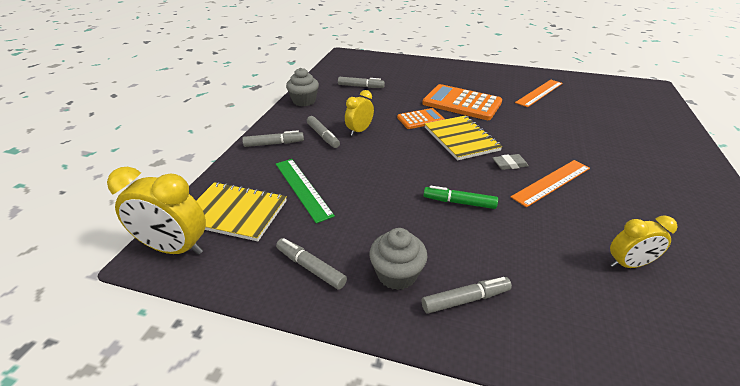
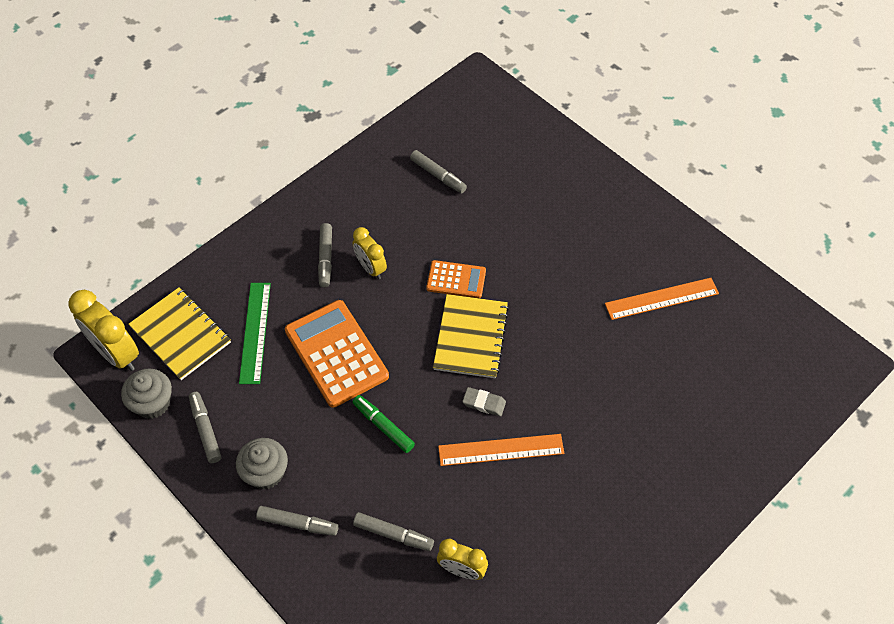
camera: 30 degrees right, 20 degrees up
(274, 144) = (268, 248): grey marker -> grey marker (393, 534)
(304, 101) = (348, 178): grey cupcake -> grey cupcake (152, 403)
(359, 131) = (370, 268): yellow clock -> yellow clock turned 105 degrees counterclockwise
(462, 103) = (535, 272): orange calculator -> orange calculator (336, 353)

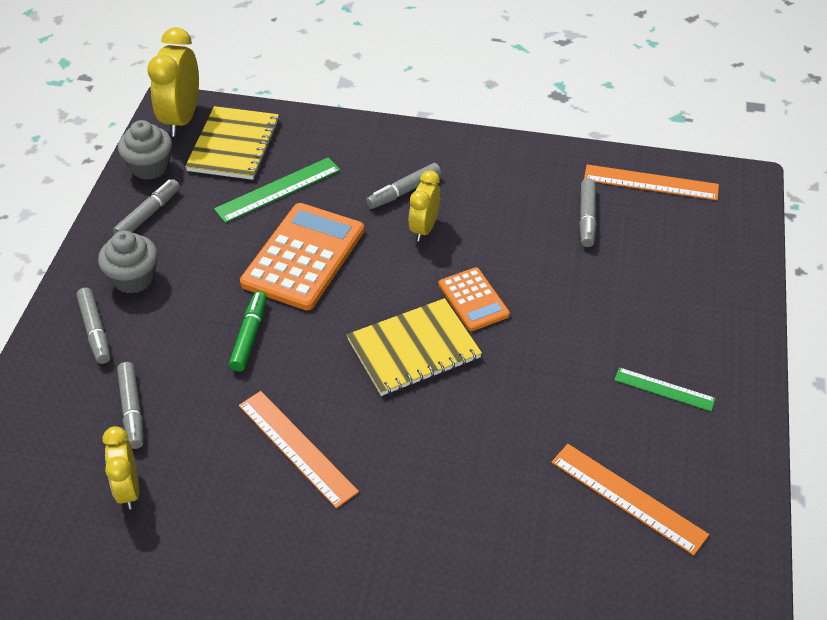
camera: 55 degrees right, 10 degrees down
(437, 123) = (650, 183): none -> orange ruler
(484, 403) = (342, 403): grey eraser -> none
(601, 230) = (664, 389): none -> green ruler

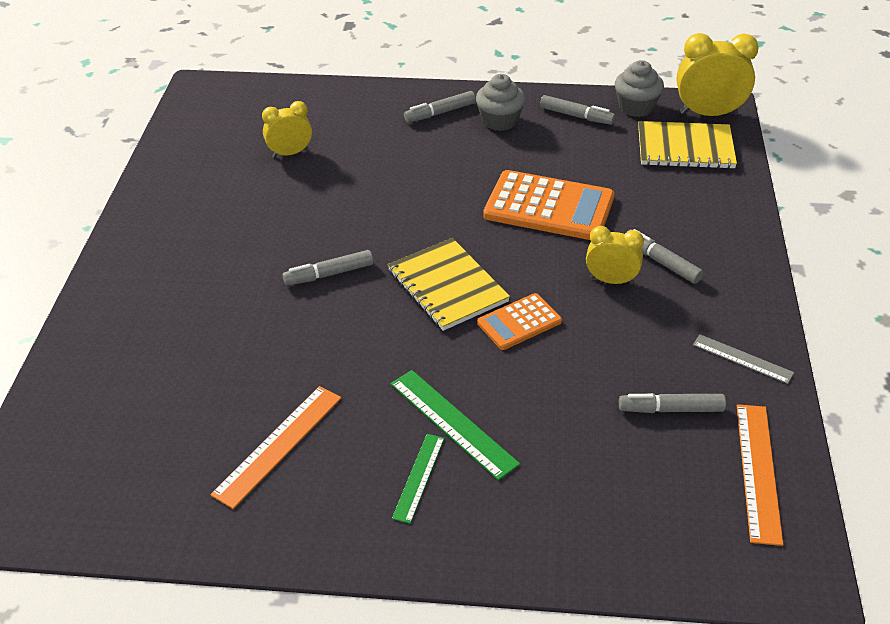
camera: 85 degrees right, 5 degrees down
(132, 410) = (363, 143): grey marker -> grey marker (329, 274)
(250, 336) = (447, 189): green marker -> none
(278, 190) = (633, 181): green ruler -> green ruler (452, 423)
(297, 448) = (330, 228): orange ruler -> none
(532, 166) = (742, 359): none -> grey ruler

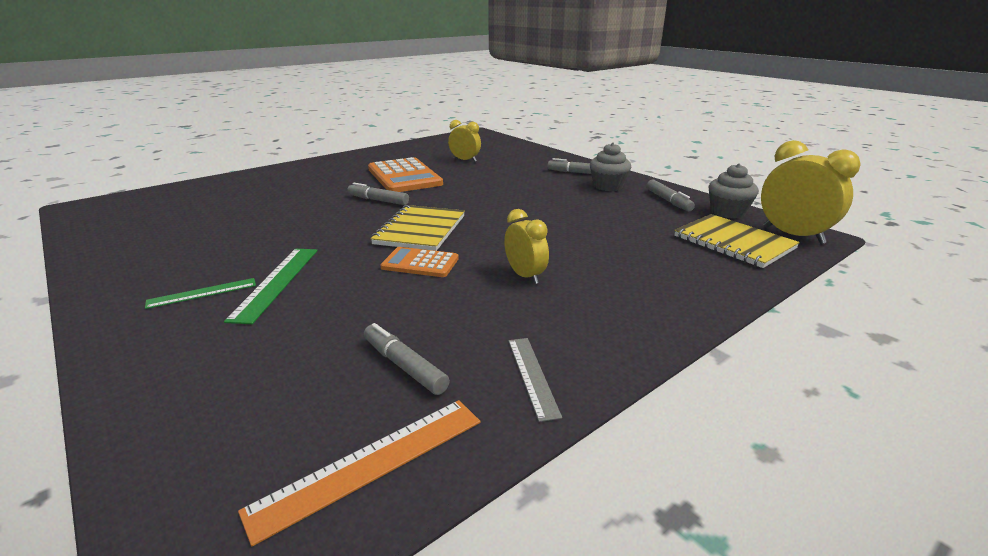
camera: 45 degrees right, 15 degrees down
(278, 445) = (199, 242): orange ruler -> none
(549, 207) = (560, 227): orange calculator -> orange calculator (404, 176)
(661, 262) = (585, 285): grey marker -> none

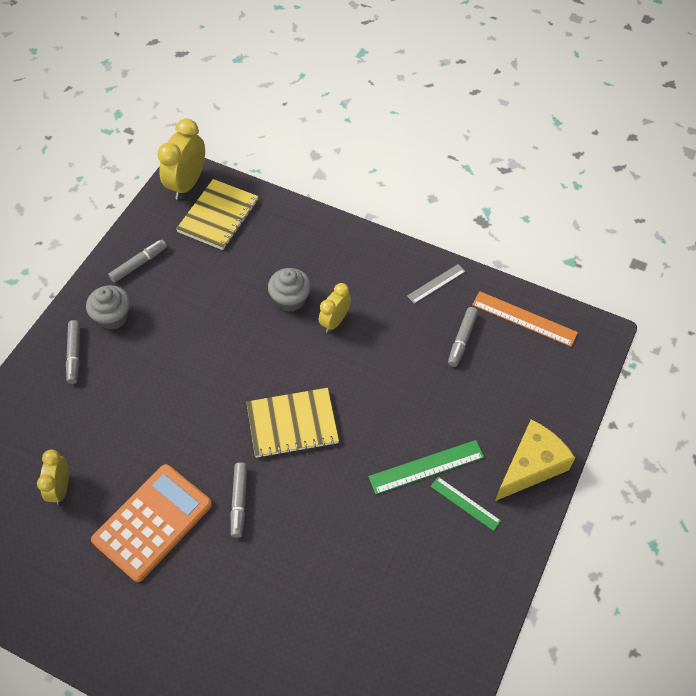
camera: 115 degrees left, 30 degrees up
(151, 357) = (531, 466): none -> yellow cheese
(420, 263) = (350, 392): orange calculator -> none
(727, 212) = (152, 222): grey cupcake -> grey cupcake (290, 299)

